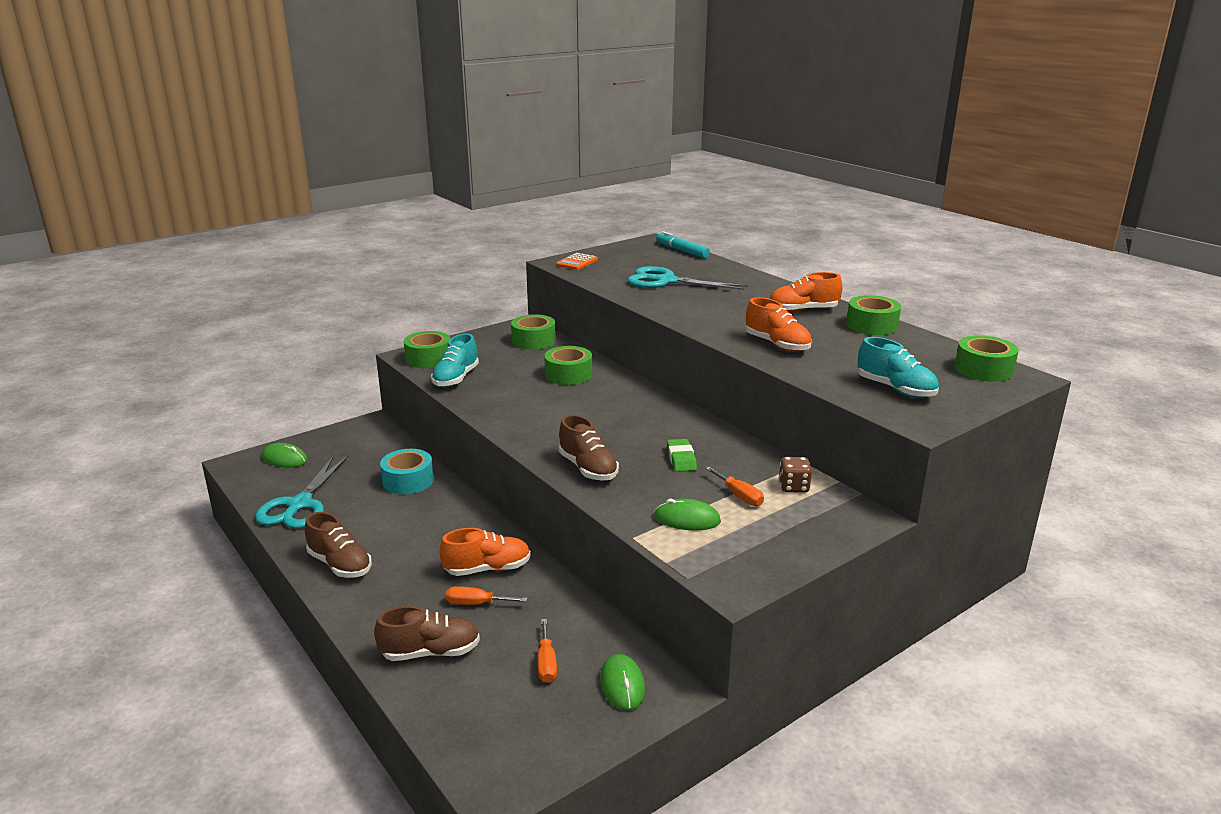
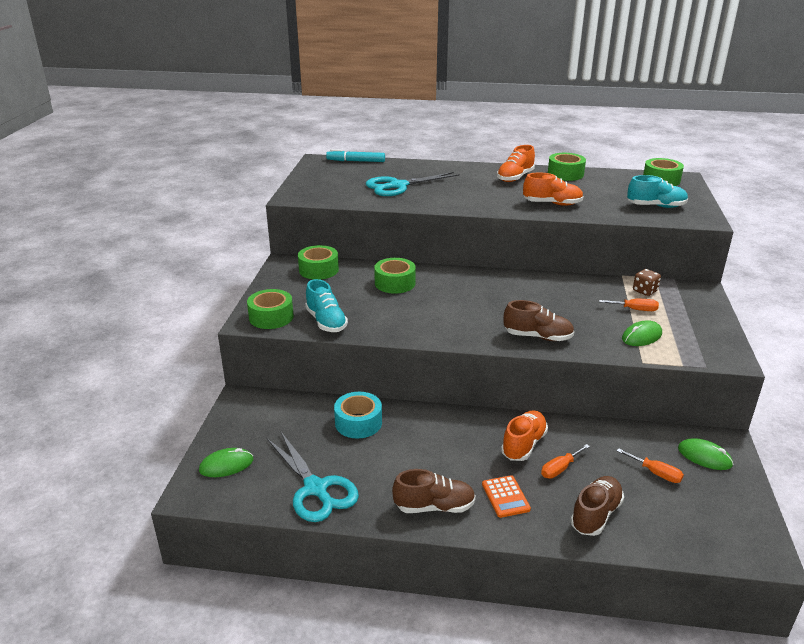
camera: 45 degrees left, 5 degrees up
(577, 262) = (306, 193): orange calculator -> orange calculator (505, 497)
(681, 459) = (568, 304): green eraser -> none

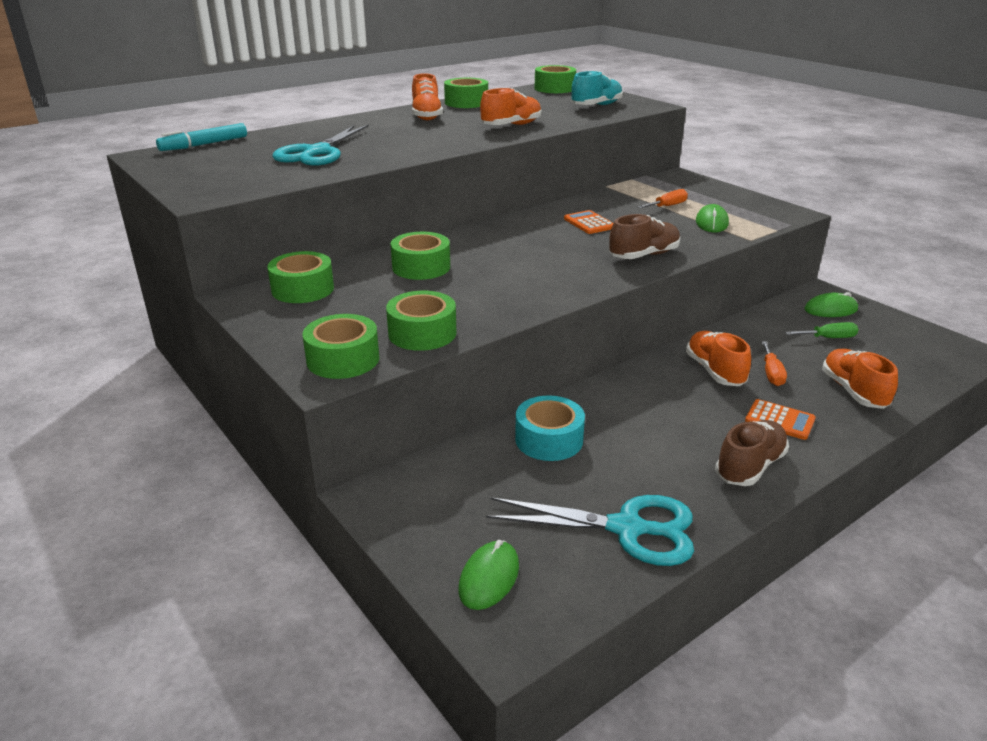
camera: 45 degrees left, 0 degrees up
(326, 322) = (422, 333): turquoise shoe -> green tape
(549, 298) = (589, 223): none -> orange calculator
(595, 515) = (853, 391): brown shoe -> orange shoe
(645, 291) = (646, 191): brown dice -> none
(656, 473) = (828, 338): orange screwdriver -> green screwdriver

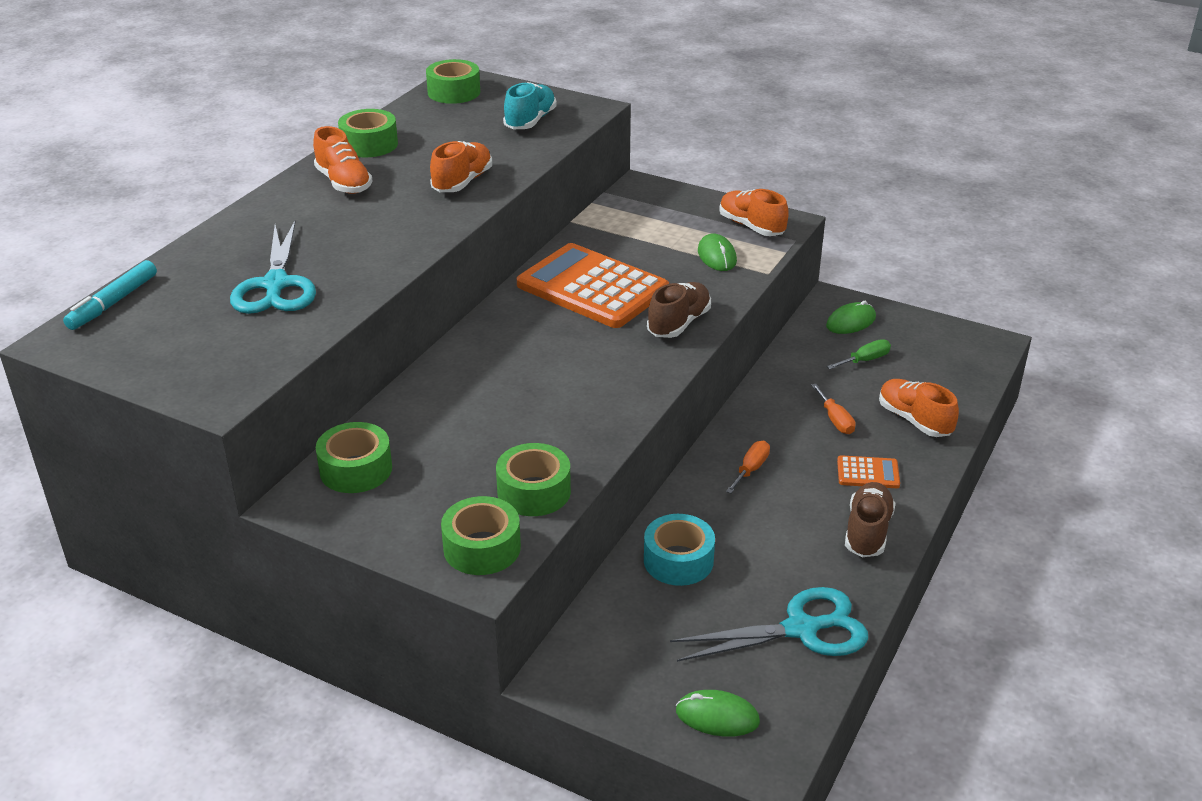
camera: 25 degrees left, 5 degrees up
(421, 267) = (460, 402): green tape -> none
(489, 578) = (717, 716): green mouse -> green mouse turned 75 degrees counterclockwise
(589, 223) = (592, 288): orange calculator -> orange calculator, size x2.36
(667, 206) = (657, 240): orange screwdriver -> orange screwdriver (750, 469)
(714, 371) = (783, 432): orange shoe -> orange shoe (751, 226)

